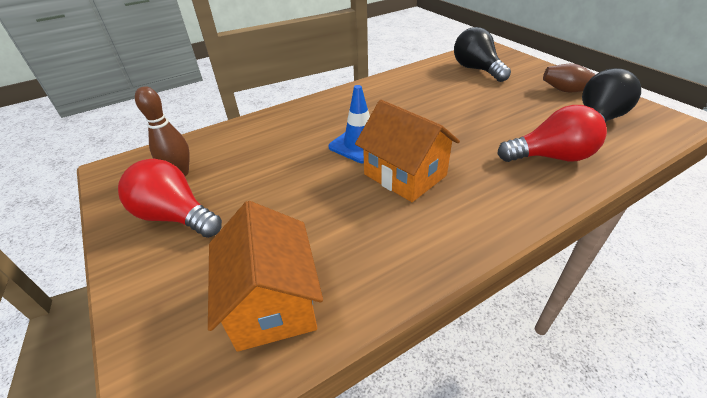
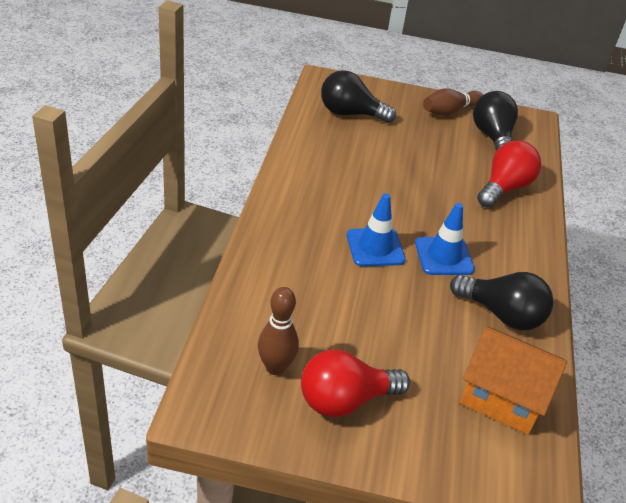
camera: 55 degrees left, 0 degrees up
(385, 241) = (501, 314): none -> black light bulb
(405, 175) = (444, 256): orange house -> blue traffic cone

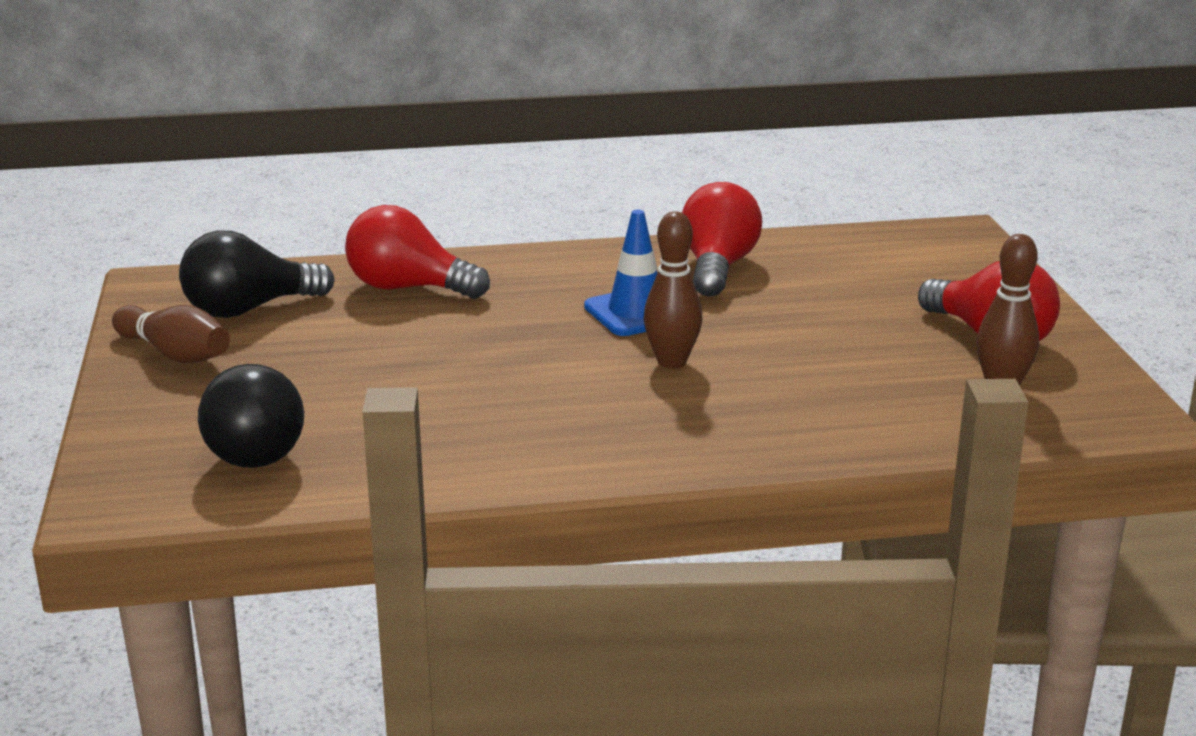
camera: 105 degrees left, 15 degrees down
(375, 247) = (671, 362): blue traffic cone -> brown bowling pin
(501, 314) = (717, 267): black light bulb -> red light bulb
(502, 397) = (861, 256): orange house -> none

